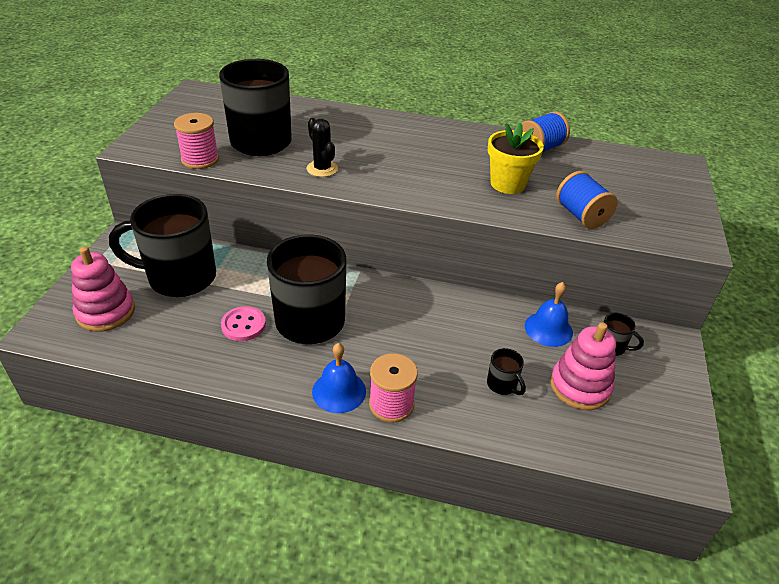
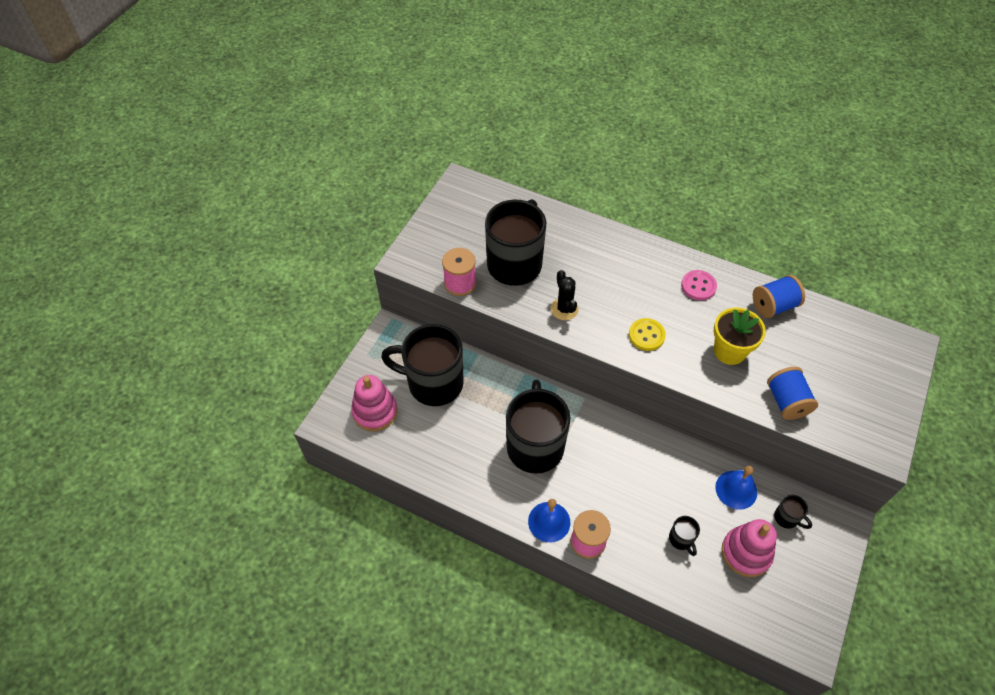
camera: 15 degrees right, 15 degrees up
(243, 325) = (481, 443): pink button -> pink button (698, 286)
(417, 180) = (646, 335): none -> yellow button

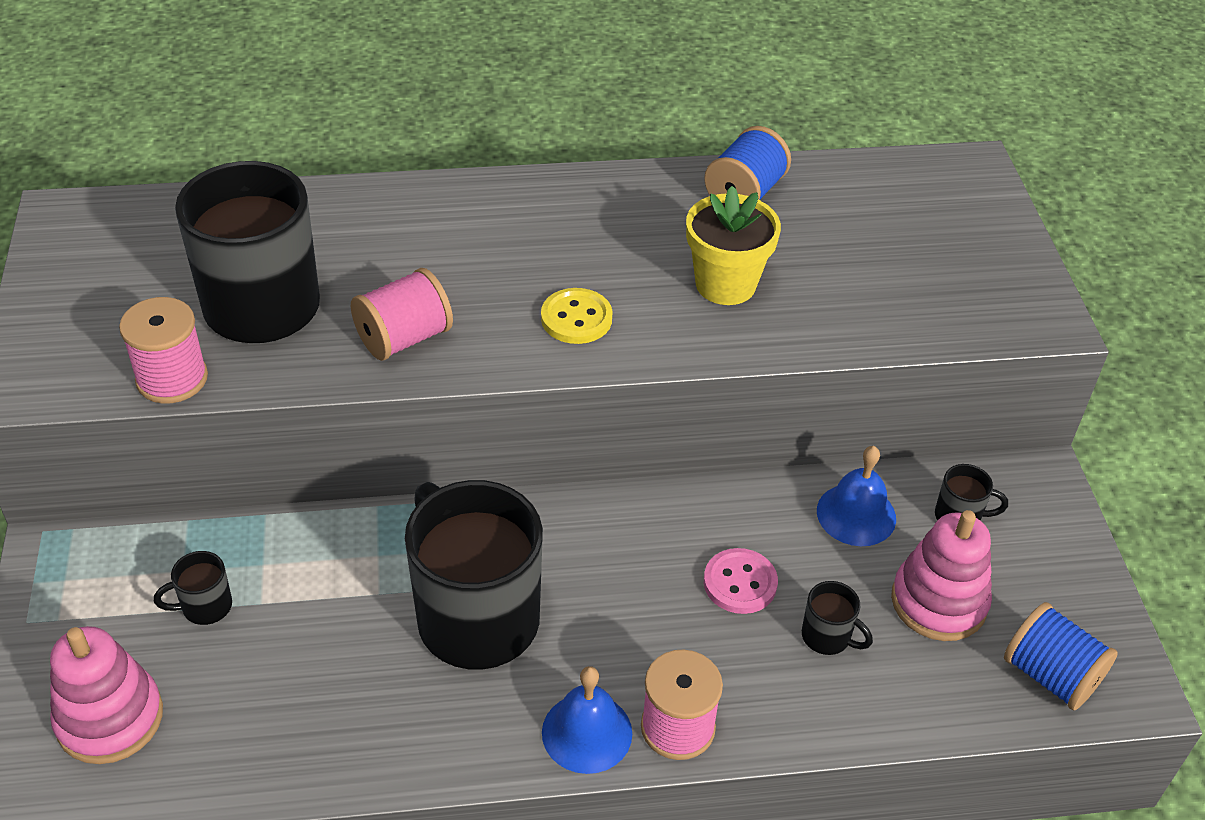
camera: 35 degrees left, 10 degrees down
(433, 383) = (205, 607): black mug -> black mug, size x0.40
(564, 309) = (404, 338): black cactus -> pink spool
(698, 286) = (609, 212): pink button -> pink button (740, 583)
(786, 402) = (863, 318): blue spool -> blue spool (1050, 675)

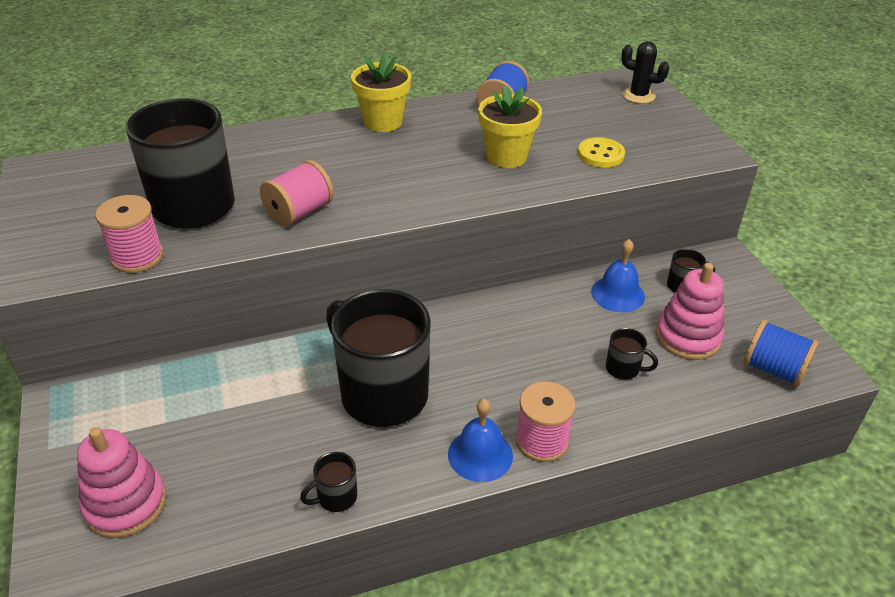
camera: 10 degrees left, 5 degrees down
(205, 607) = (183, 417): black mug -> black mug (336, 497)
(560, 197) = (383, 122): none -> yellow flower pot
(576, 318) = (414, 187): yellow button -> yellow button (600, 154)
(740, 583) = (556, 345): pink button -> none
(962, 200) = (638, 95): none -> black cactus

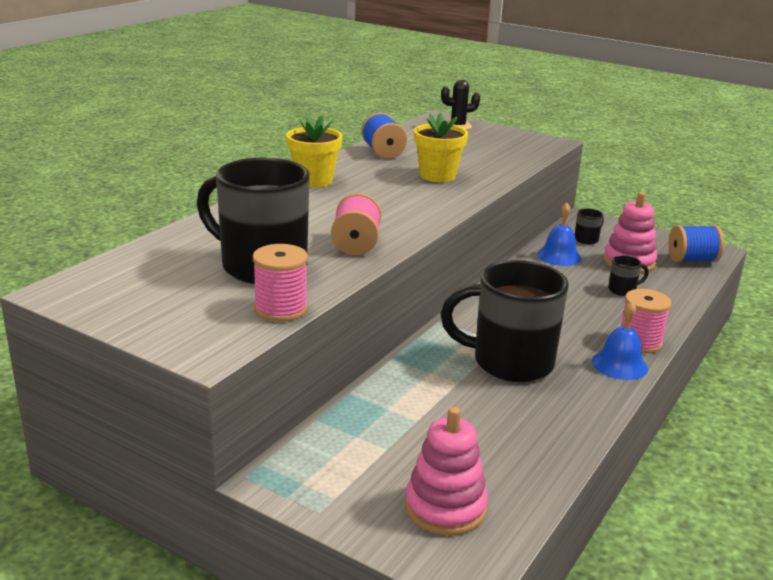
camera: 40 degrees left, 15 degrees down
(336, 497) = (577, 427): black mug -> none
(600, 154) = (492, 159): yellow button -> none

